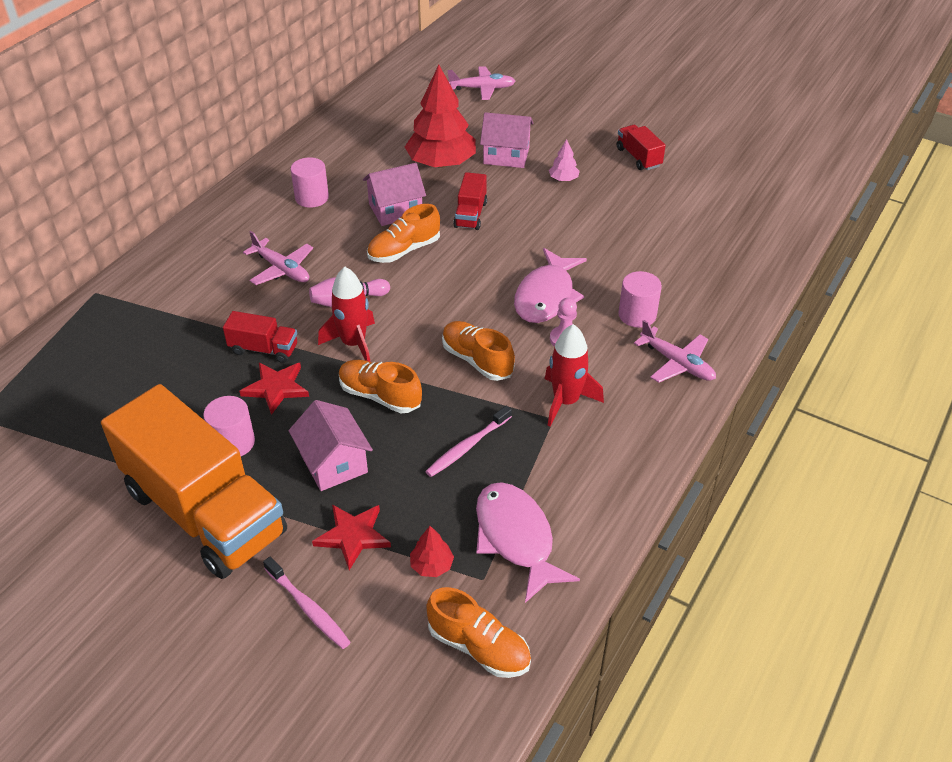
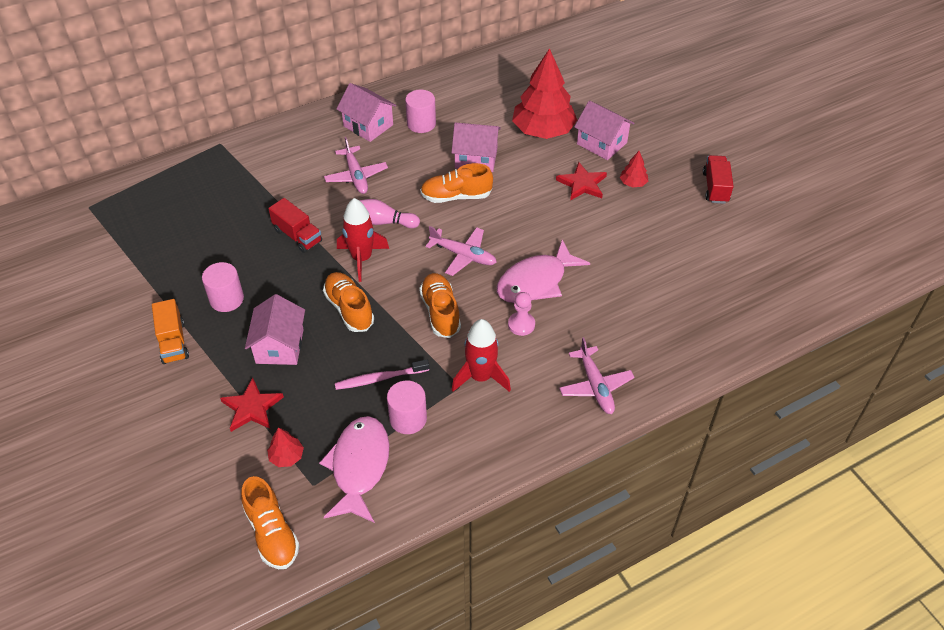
camera: 30 degrees right, 5 degrees up
(205, 512) = (173, 342): orange truck -> orange truck, size x0.42
(255, 218) = (368, 125): none -> pink house
(276, 388) = (284, 270): red star -> red star (582, 184)
(308, 608) = (186, 445): pink toothbrush -> none
(470, 214) = (531, 186): red truck -> none
(482, 89) = (630, 74): pink plane -> pink plane (463, 255)
(563, 179) = (633, 183): pink tree -> red tree
(637, 315) = (596, 330): pink cylinder -> pink cylinder (408, 418)

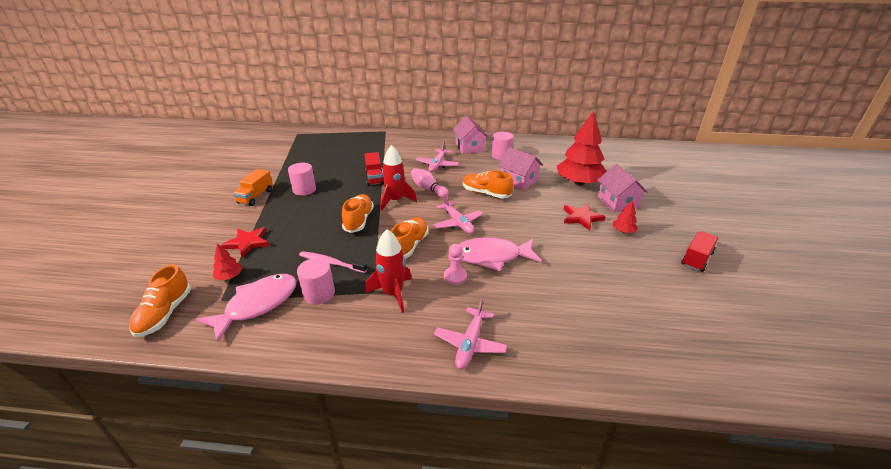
camera: 35 degrees right, 15 degrees down
(279, 346) = (300, 221): pink house -> none

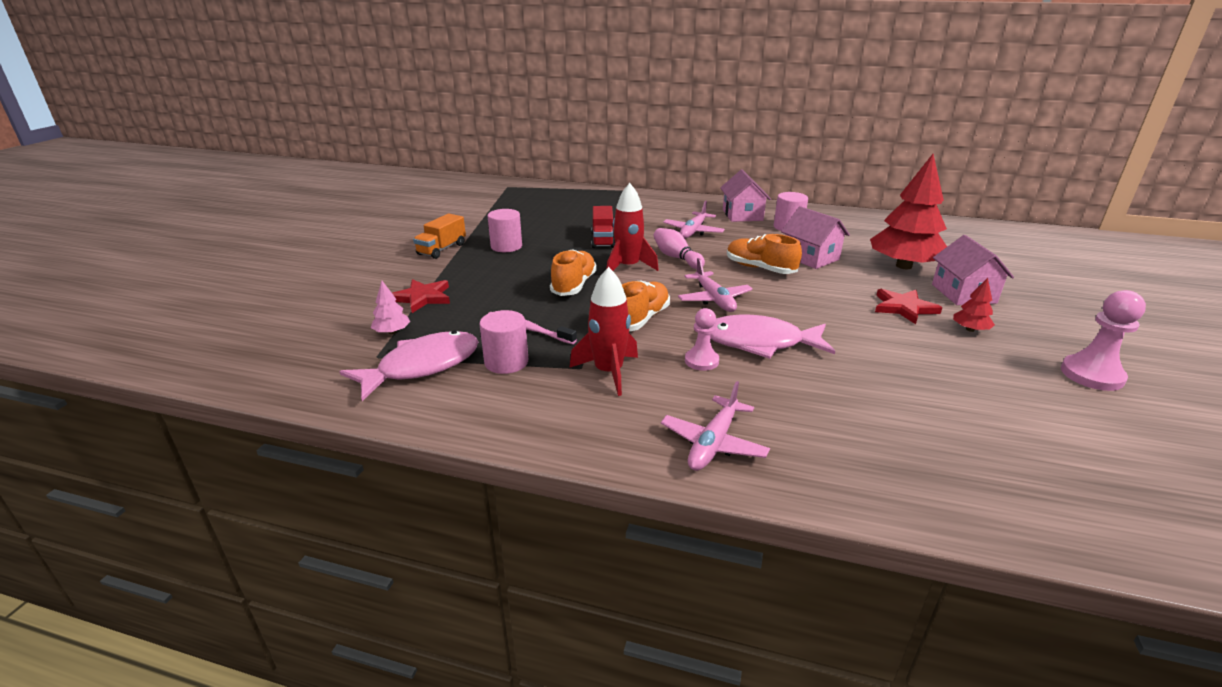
camera: 10 degrees right, 5 degrees down
(165, 314) = (303, 364): orange shoe -> none
(229, 276) = (392, 332): red tree -> pink tree
(696, 259) = (1091, 375): red truck -> pink pawn

